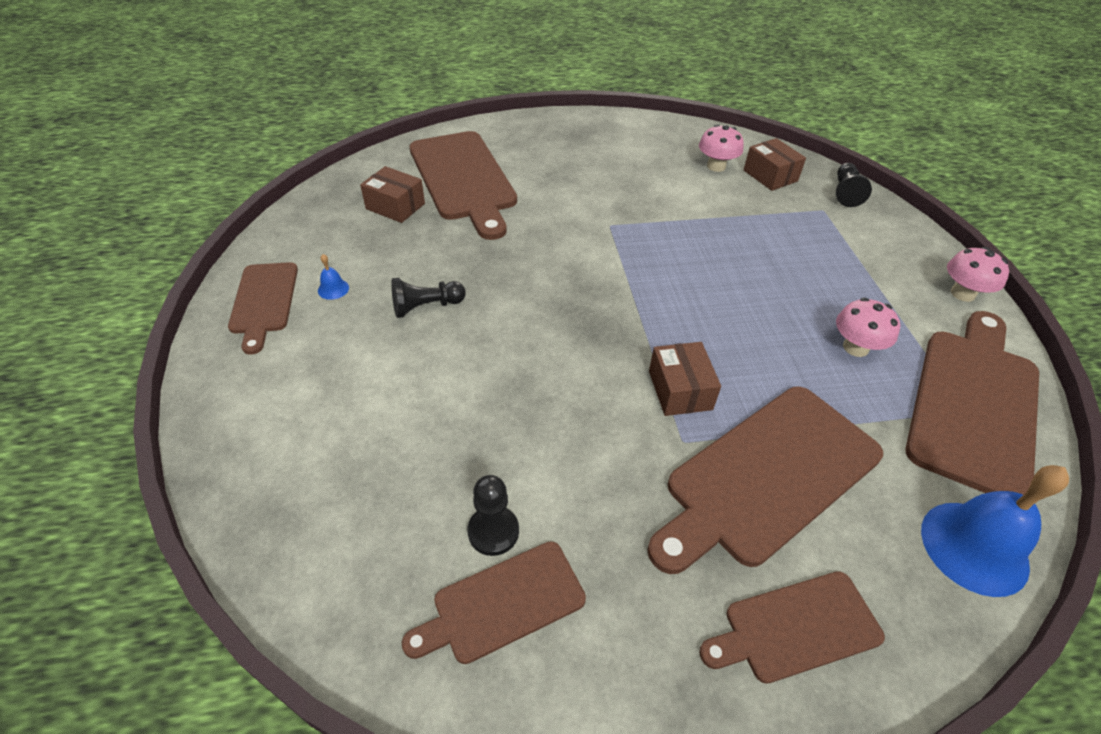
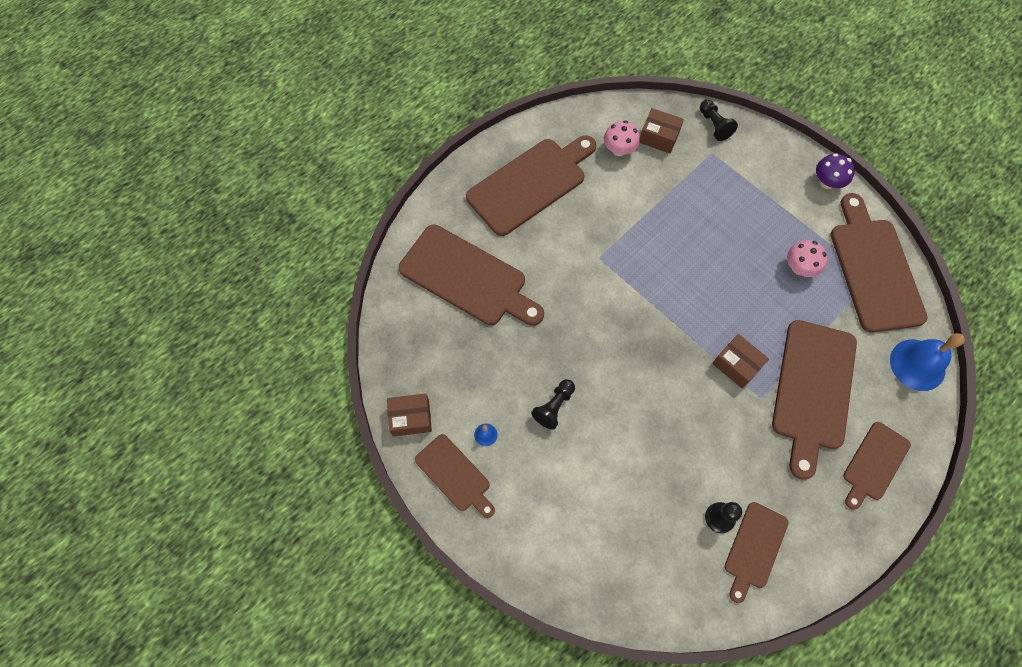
camera: 35 degrees left, 20 degrees up
(395, 206) = (449, 337): brown box -> brown box (411, 418)
(598, 150) = (530, 184): none -> brown cutting board
(962, 293) = (827, 182): pink mushroom -> purple mushroom

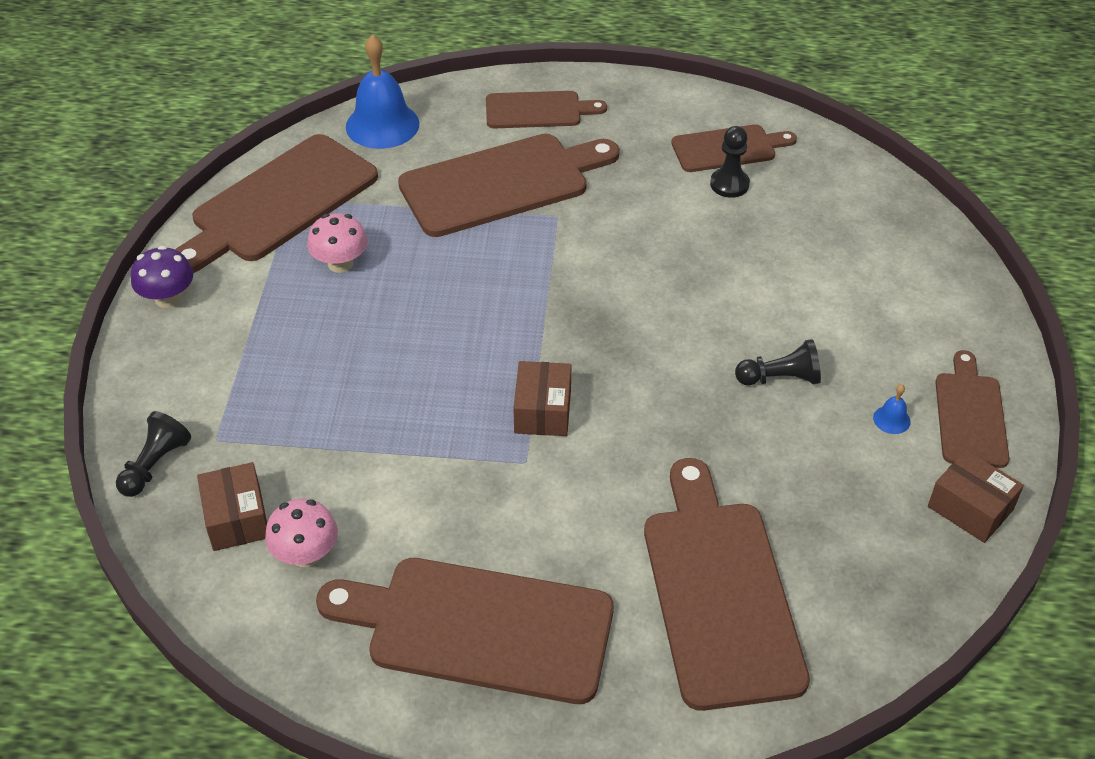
camera: 130 degrees left, 20 degrees down
(736, 365) = (539, 254): brown box -> brown box (543, 411)

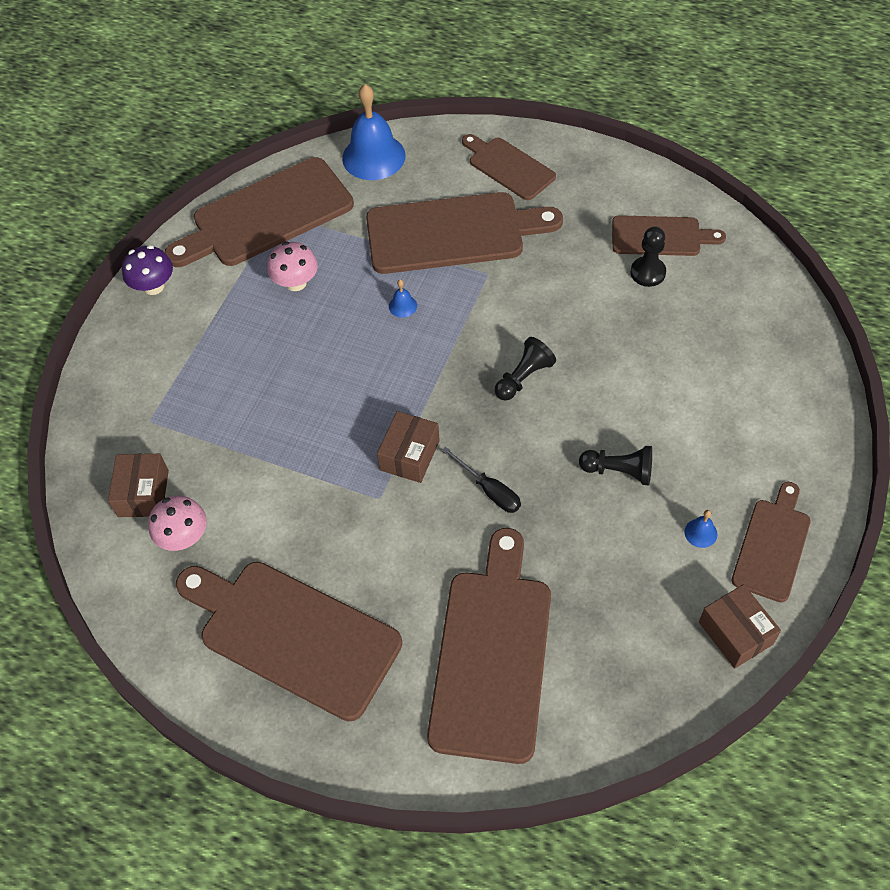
camera: 20 degrees right, 10 degrees up
(155, 465) = (98, 432): black pawn -> black pawn (523, 377)
(474, 264) = (403, 306): none -> blue bell
(538, 110) = (508, 167): brown cutting board -> brown cutting board turned 150 degrees counterclockwise
(647, 427) = (489, 490): none -> black screwdriver

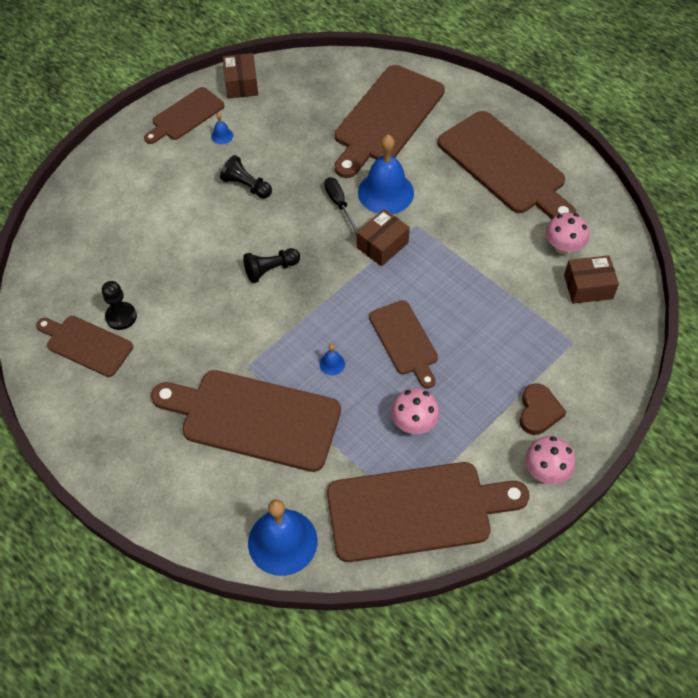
camera: 160 degrees left, 0 degrees up
(143, 493) = (588, 287): brown box -> brown box turned 60 degrees clockwise
(153, 286) = (546, 471): purple mushroom -> pink mushroom
(172, 336) = (538, 411): none -> brown heart
(438, 530) = (385, 192): none -> blue bell
(508, 167) = (162, 472): brown cutting board -> brown cutting board (404, 341)

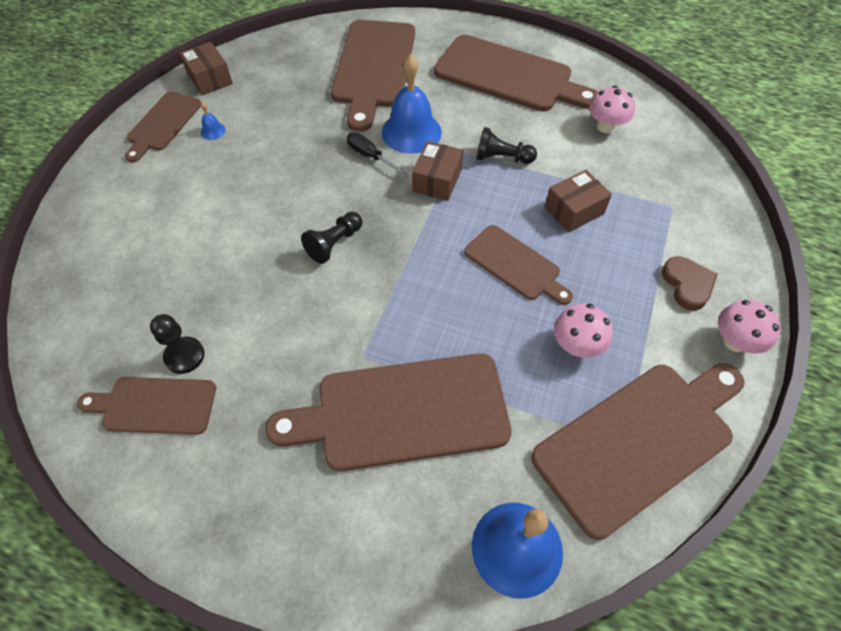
camera: 25 degrees left, 0 degrees up
(246, 186) = (264, 170): black pawn -> black pawn (502, 158)
(332, 364) = (455, 317): blue bell -> none
(588, 287) = (651, 154): brown box -> brown box (574, 210)

